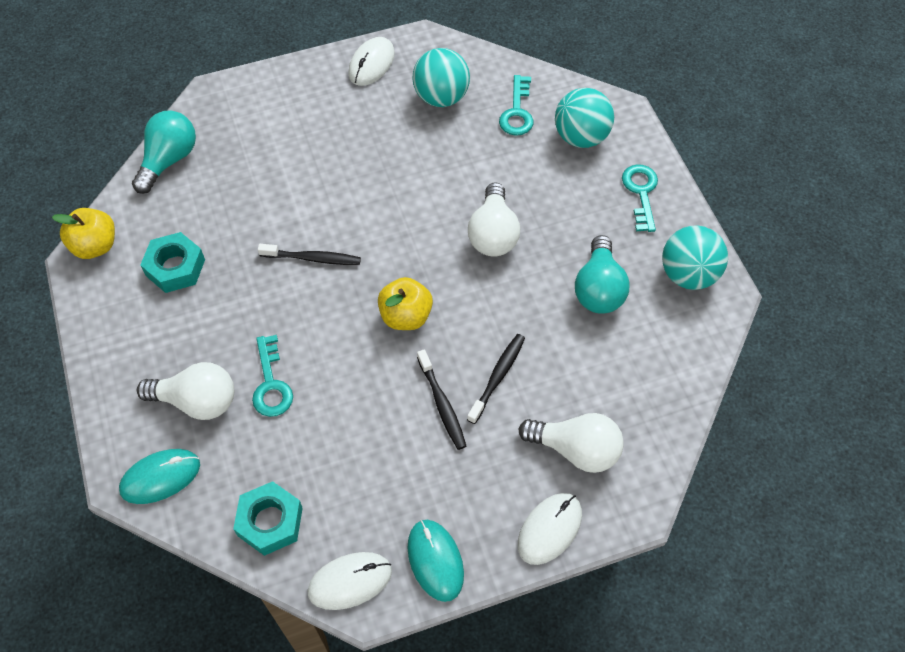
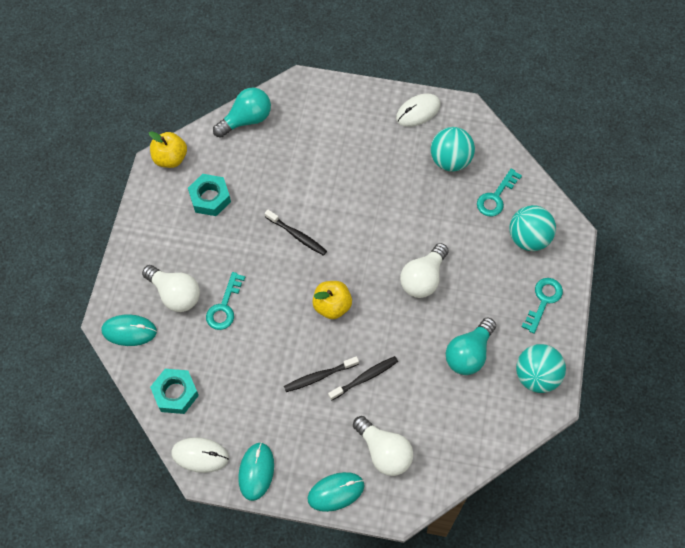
camera: 30 degrees right, 5 degrees up
(442, 404) = (319, 376): black toothbrush -> black toothbrush turned 60 degrees clockwise
(549, 529) = (336, 492): white mouse -> turquoise mouse

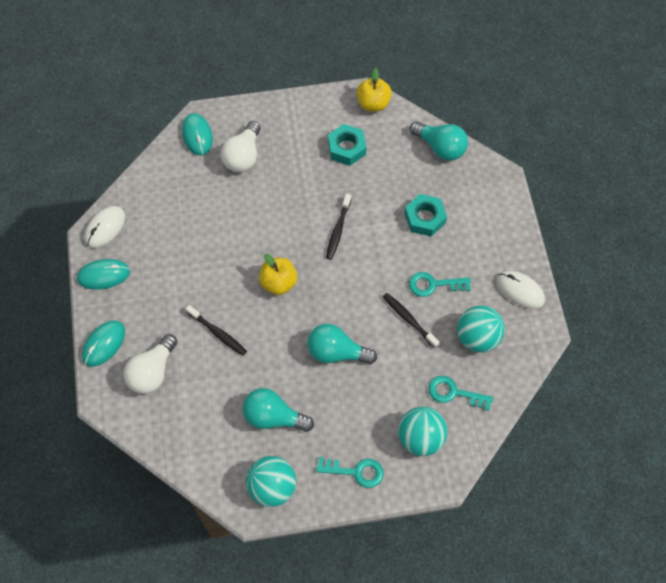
camera: 70 degrees right, 0 degrees up
(175, 393) = (153, 190): turquoise nut -> turquoise nut (425, 218)
(200, 455) = (105, 228): white mouse -> white mouse turned 45 degrees clockwise
(224, 307) = (245, 197): turquoise key -> turquoise key (433, 284)
(319, 376) = (206, 295): black toothbrush -> black toothbrush (409, 319)
(336, 492) = (104, 344): turquoise mouse -> turquoise mouse turned 75 degrees clockwise
(423, 278) = (336, 352): white light bulb -> turquoise light bulb

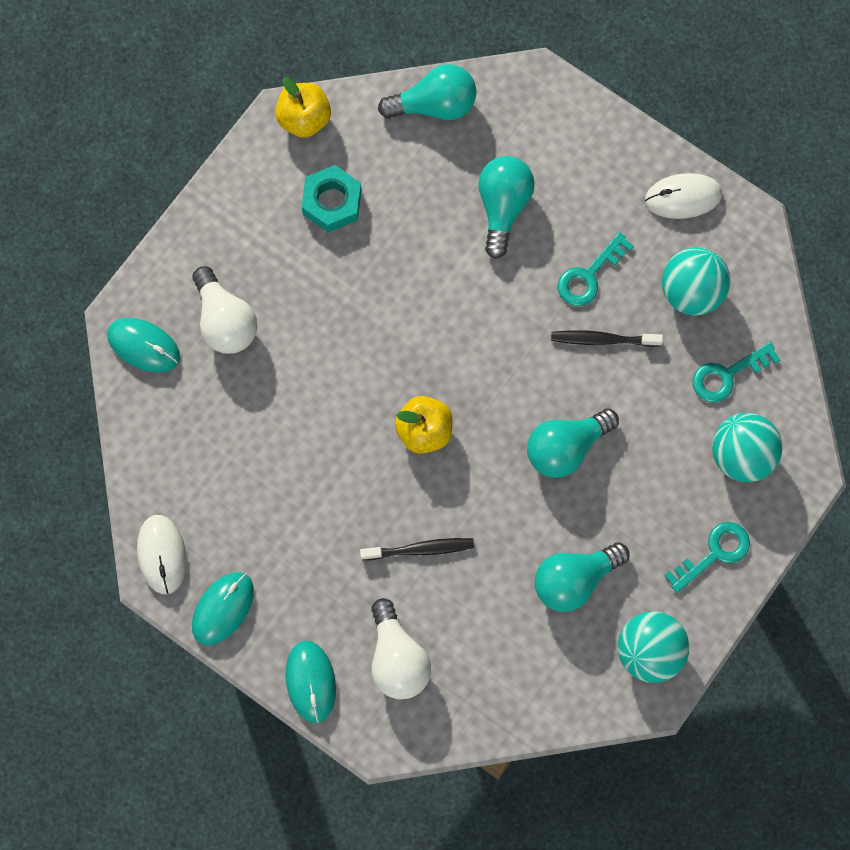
camera: 45 degrees left, 10 degrees up
(338, 230) = (424, 309): black toothbrush -> none
(425, 218) = (503, 207): turquoise nut -> turquoise light bulb

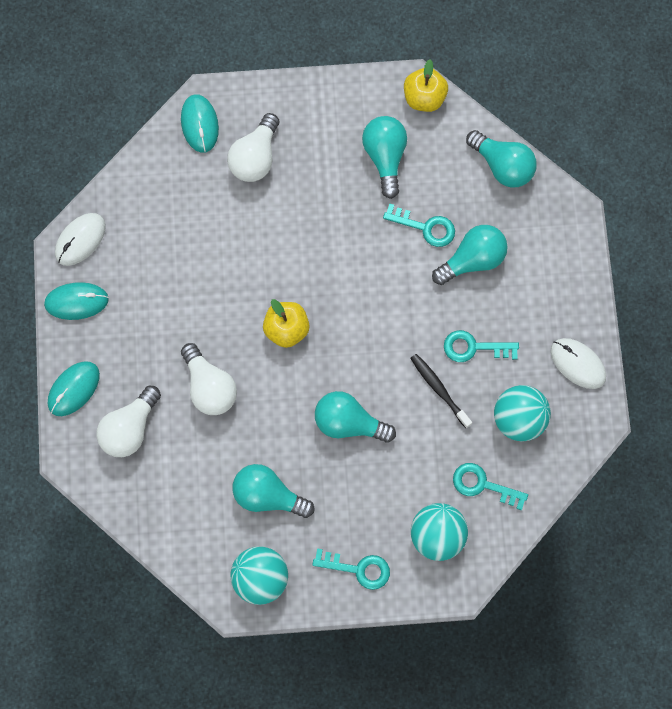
camera: 50 degrees right, 0 degrees up
(332, 202) = (385, 157): turquoise nut -> turquoise light bulb
(420, 549) = (209, 387): black toothbrush -> white light bulb
(434, 222) = (425, 227): none -> turquoise key

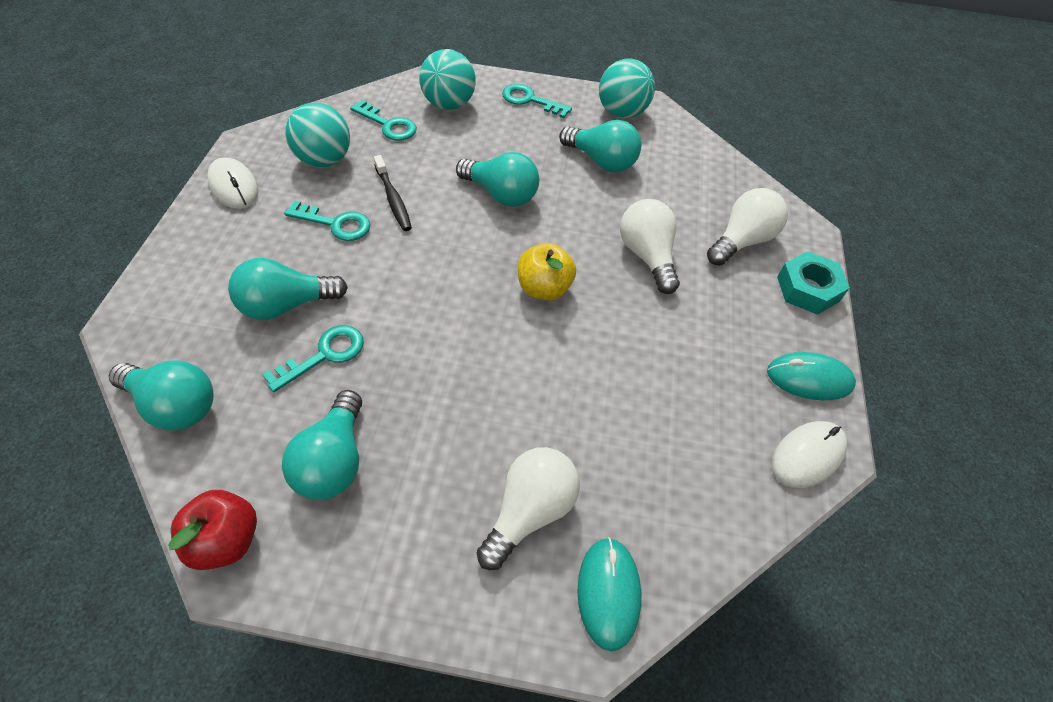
camera: 170 degrees left, 20 degrees down
(74, 389) = (808, 289): turquoise mouse -> turquoise nut
(424, 98) = (226, 540): yellow apple -> red apple
(425, 227) = (324, 355): turquoise key -> turquoise key turned 105 degrees clockwise
(502, 166) = (175, 405): turquoise light bulb -> turquoise light bulb turned 150 degrees clockwise

